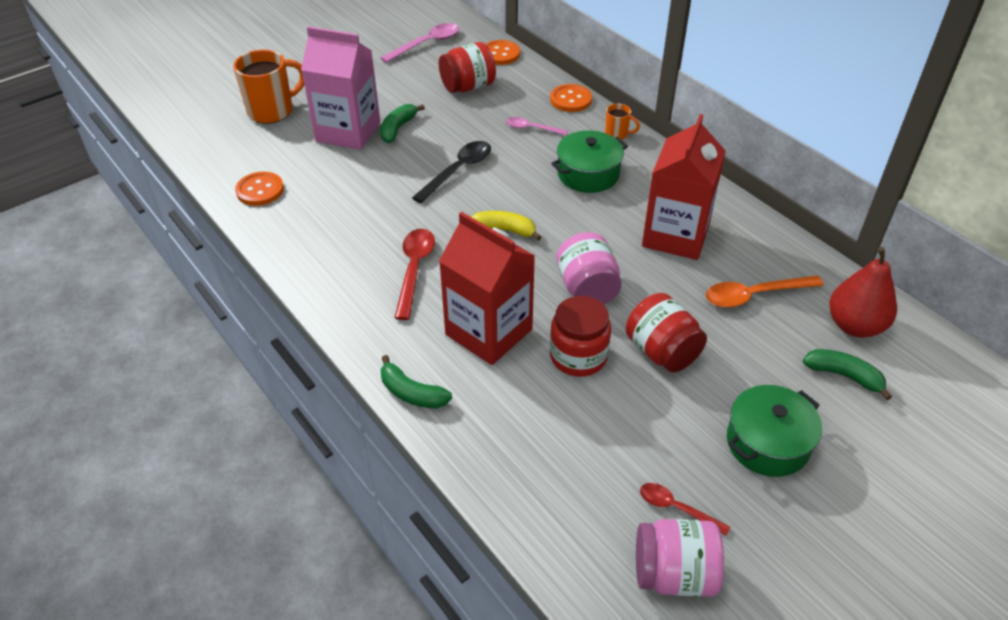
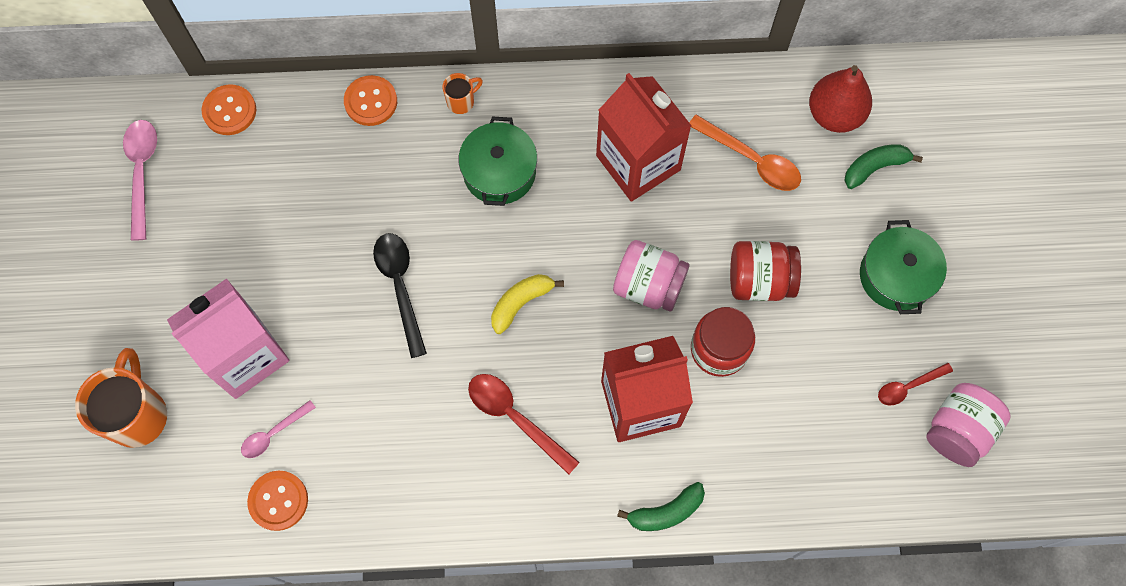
camera: 55 degrees left, 25 degrees up
(398, 128) = (281, 301): green banana -> none
(468, 87) = (263, 184): red jar -> none
(532, 128) = (388, 172): pink spoon -> pink spoon (273, 433)
(754, 295) = (751, 160): orange spoon -> orange spoon turned 75 degrees counterclockwise

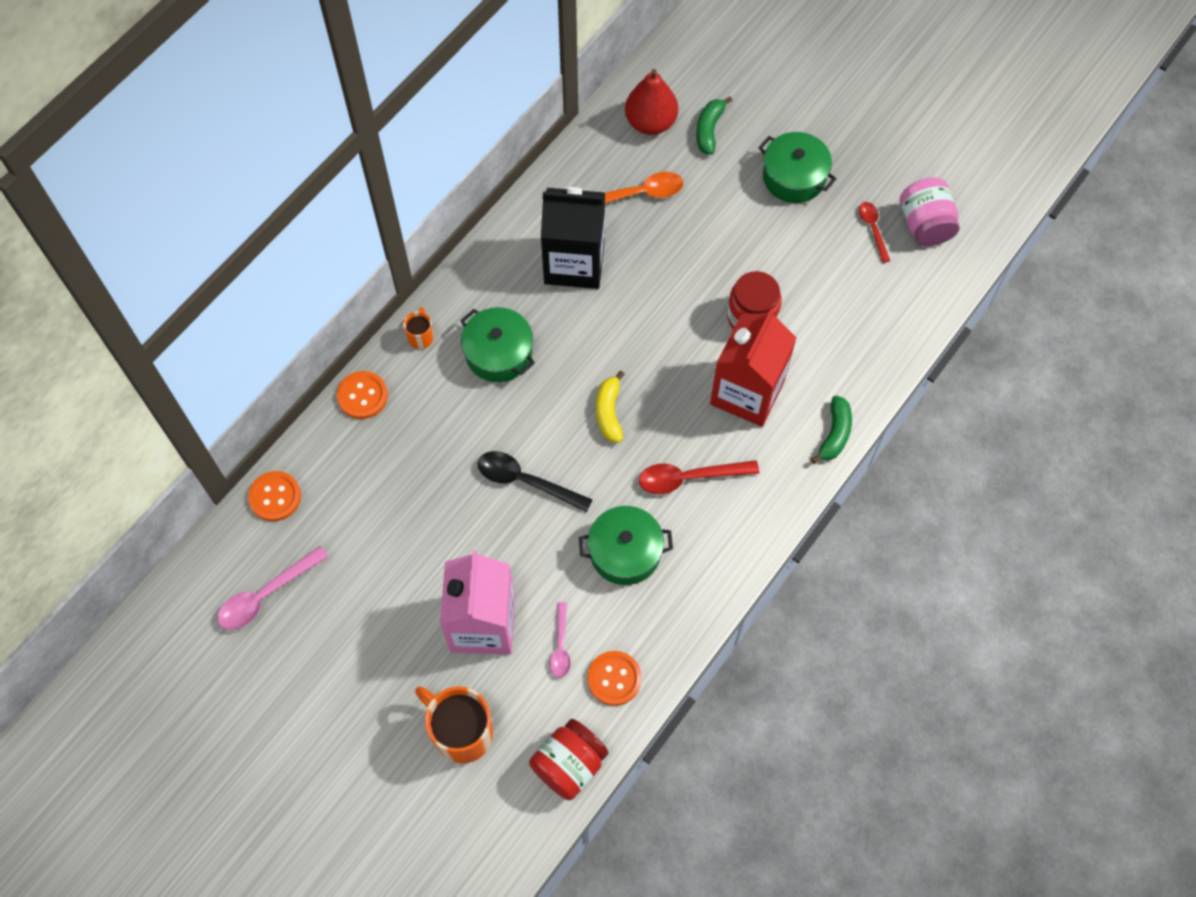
camera: 50 degrees left, 5 degrees down
(142, 173) = (266, 595): pink spoon -> pink spoon turned 75 degrees counterclockwise
(401, 419) = (625, 552): none -> green pot
(638, 163) = (574, 263): red carton -> black carton
(648, 285) = (669, 324): pink jar -> none
(759, 280) = (725, 256): red jar -> red jar (569, 765)
(908, 386) = (873, 229): red spoon -> red spoon turned 150 degrees clockwise

